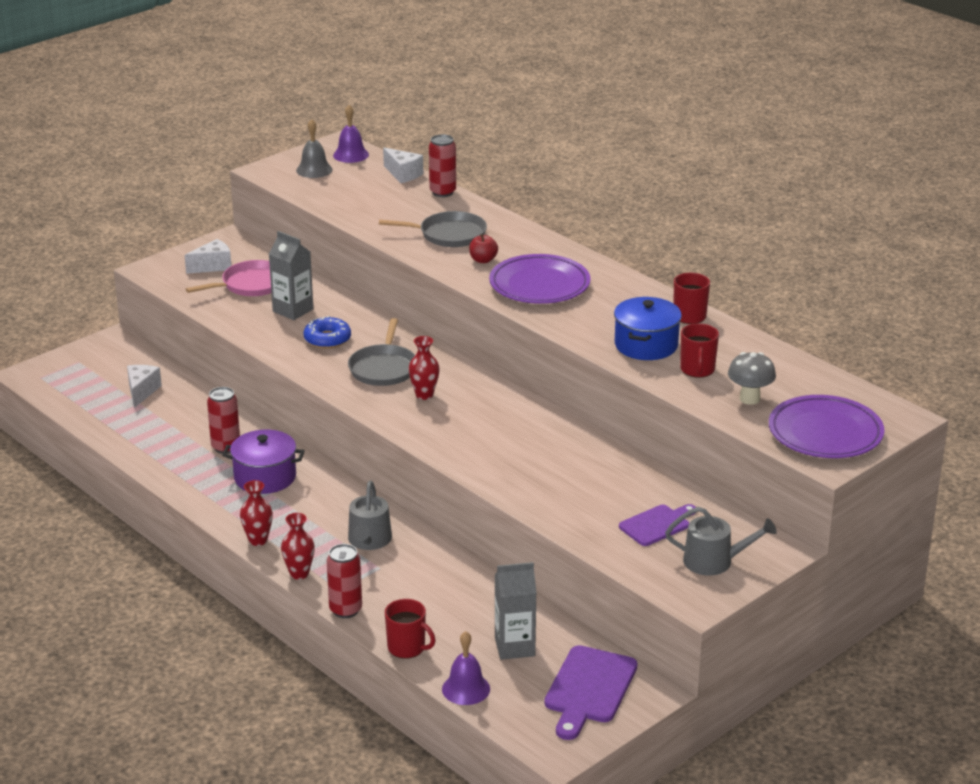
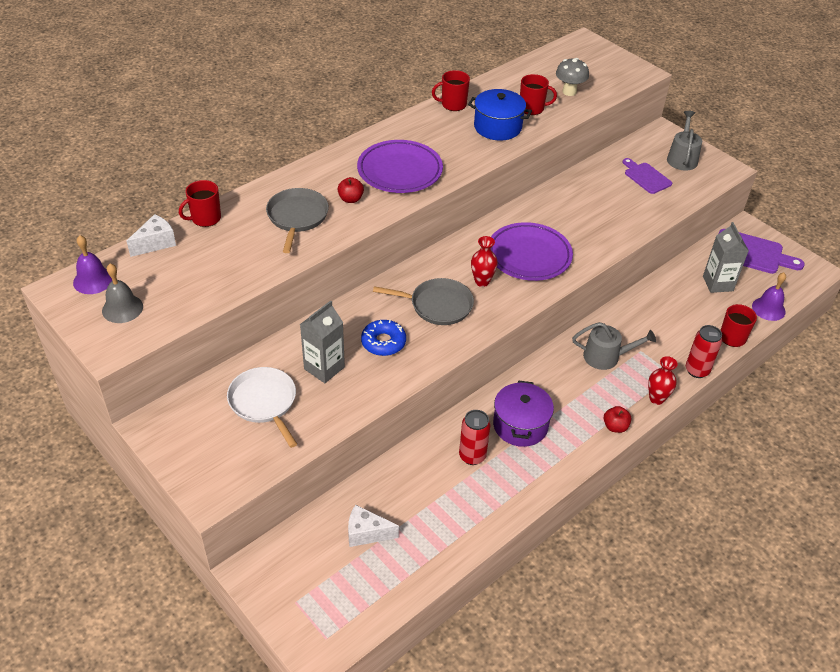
camera: 90 degrees left, 15 degrees up
(213, 266) = (215, 436): white cheese -> none
(251, 284) = (264, 402): pink pan -> white pan
(258, 540) = (615, 427): red vase -> red apple
(442, 192) = (205, 218): red can -> red mug
(825, 433) = (608, 69): purple plate -> purple plate (529, 255)

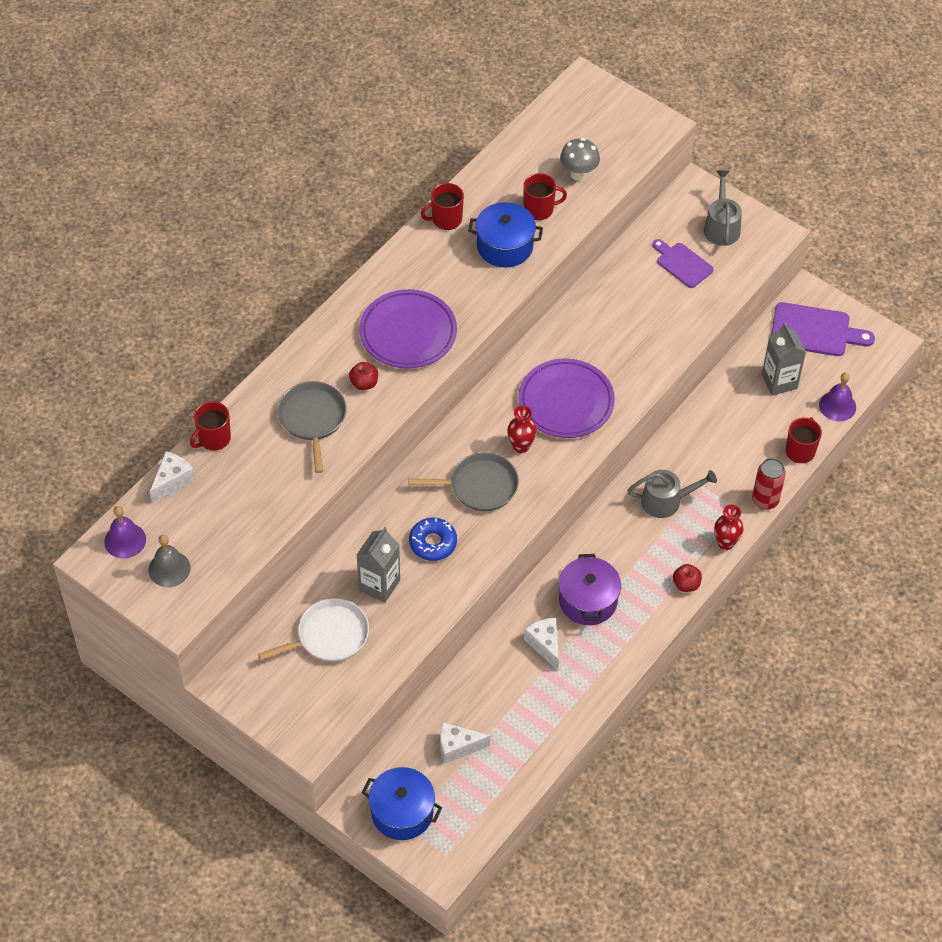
camera: 10 degrees left, 10 degrees up
(264, 402) = (329, 635): white pan -> white pan turned 105 degrees clockwise
(294, 586) = (402, 812): none -> blue pot
(472, 456) = (545, 645): red can -> white cheese

